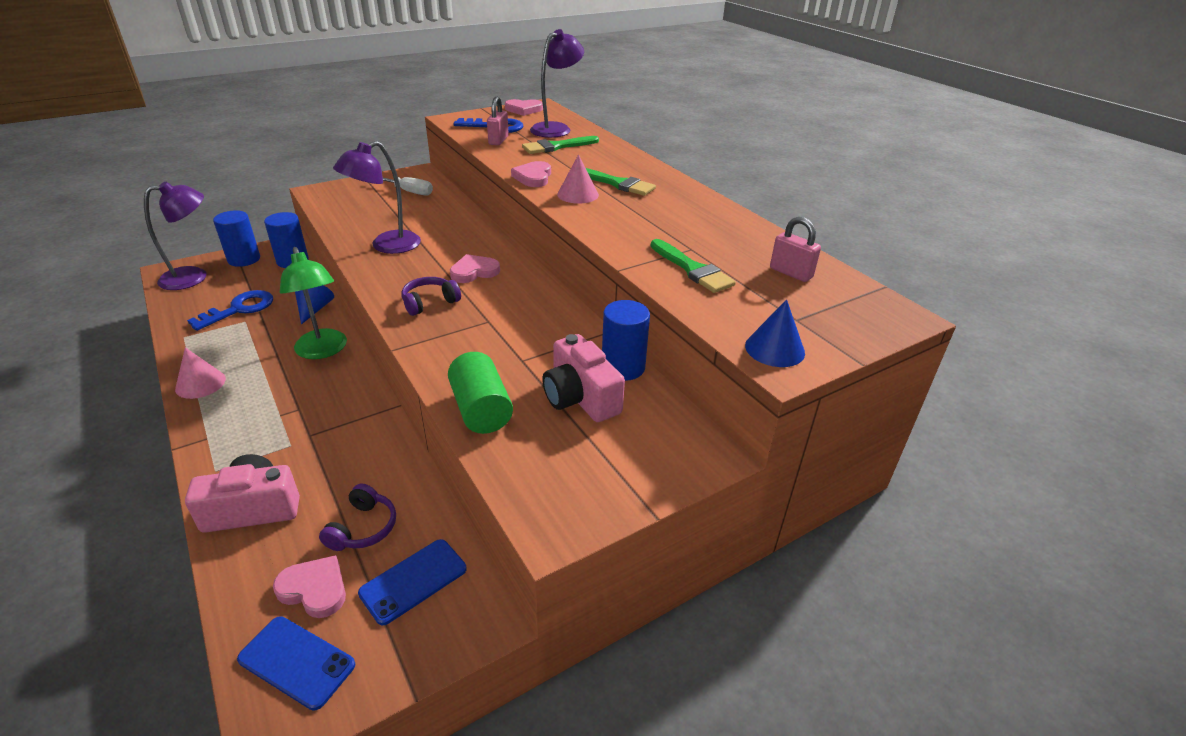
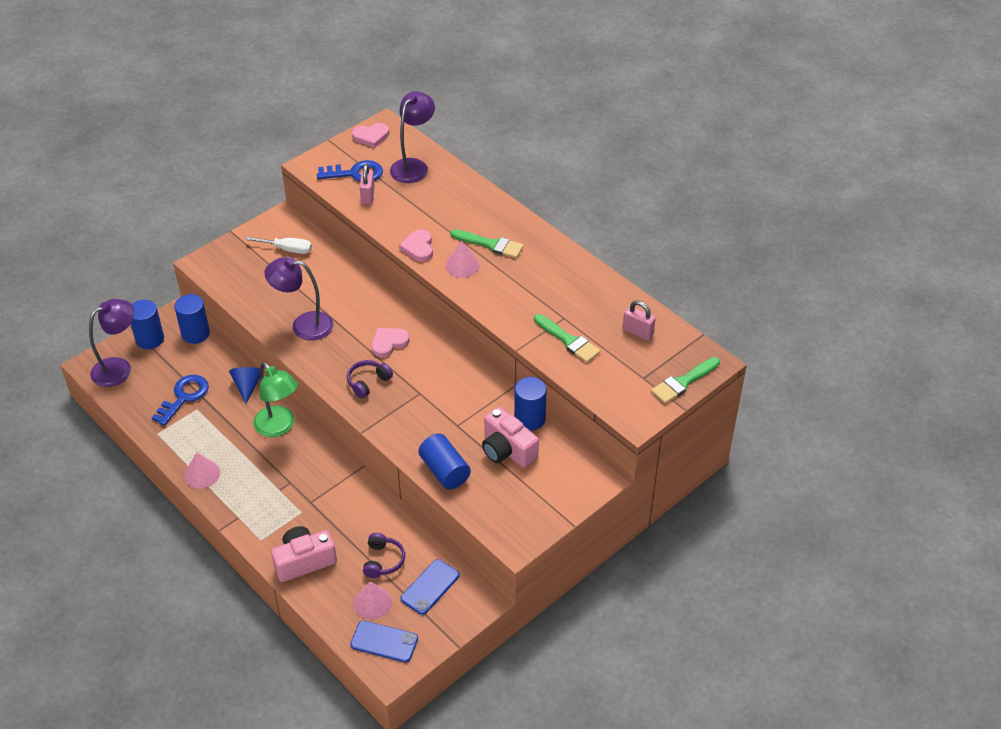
camera: 10 degrees left, 10 degrees up
(314, 589) = (372, 602): pink heart -> pink cone
(387, 246) = (303, 325): purple lamp -> purple lamp turned 60 degrees clockwise
(481, 410) = (444, 471): green cylinder -> blue cylinder
(556, 147) = (423, 197): green brush -> green brush (683, 382)
(774, 349) = (631, 406): blue cone -> none

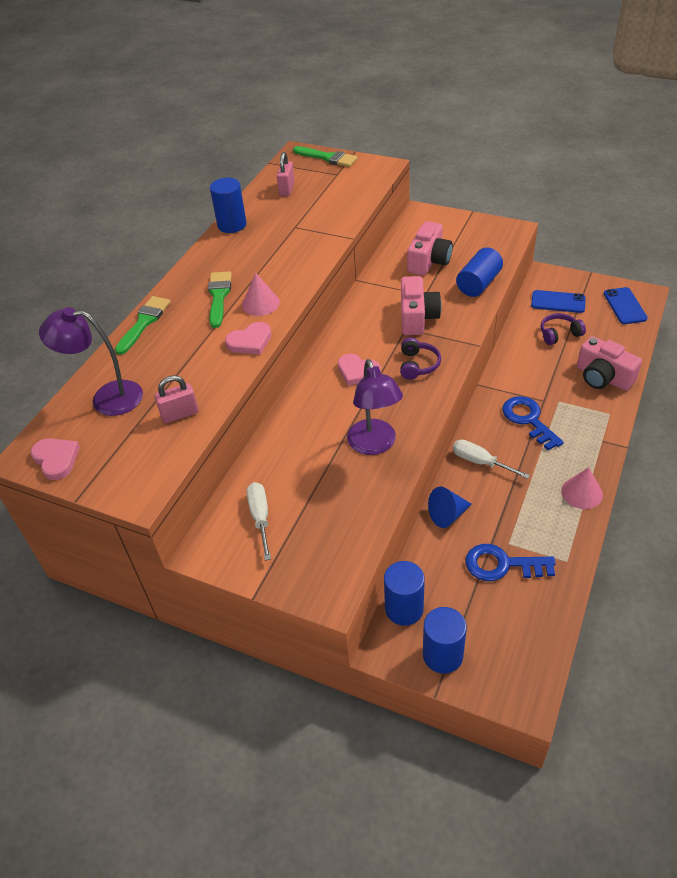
camera: 110 degrees left, 0 degrees up
(119, 368) = (508, 661): purple lamp -> none
(279, 427) = (480, 462): green lamp -> white screwdriver
(355, 173) = (140, 443): blue key -> blue key (528, 420)
(368, 382) = (418, 365): purple headphones -> purple headphones turned 105 degrees counterclockwise
(372, 602) = (600, 324): pink cone -> none
(428, 406) = (417, 317): none -> pink camera
(529, 419) = (387, 260): blue cylinder -> blue cylinder (232, 225)
(568, 340) = (321, 216): green brush -> green brush (144, 322)

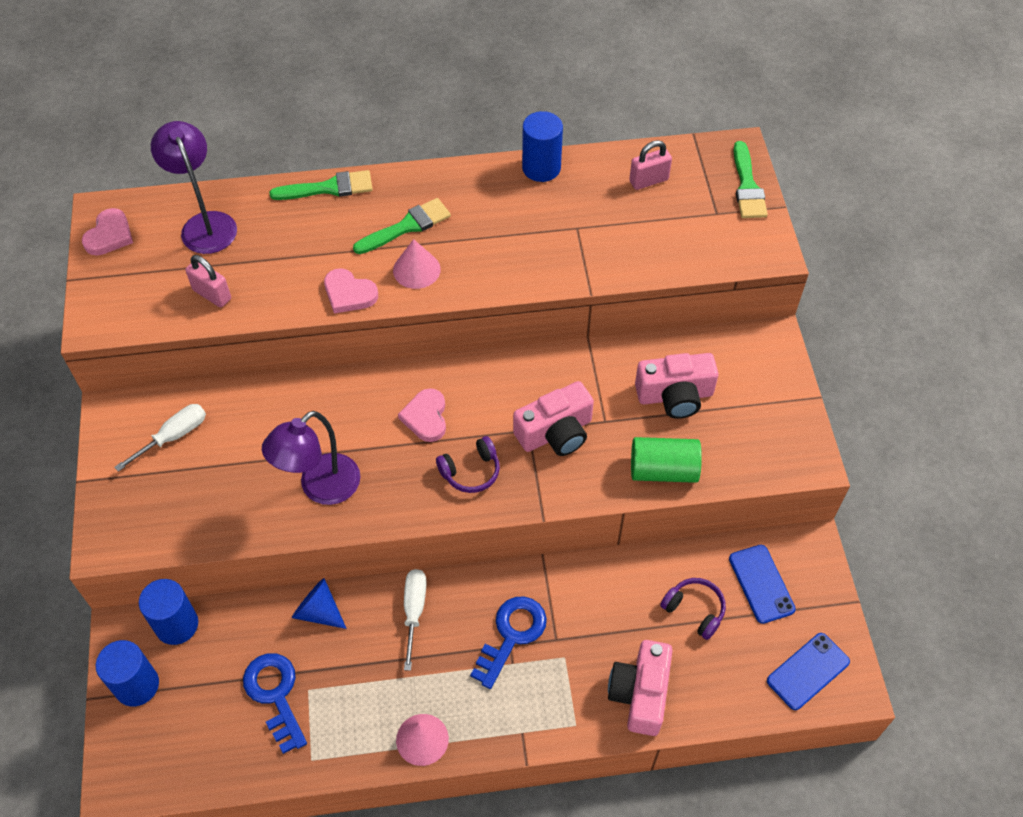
camera: 55 degrees right, 10 degrees up
(478, 284) = (663, 470): blue cylinder -> green cylinder

